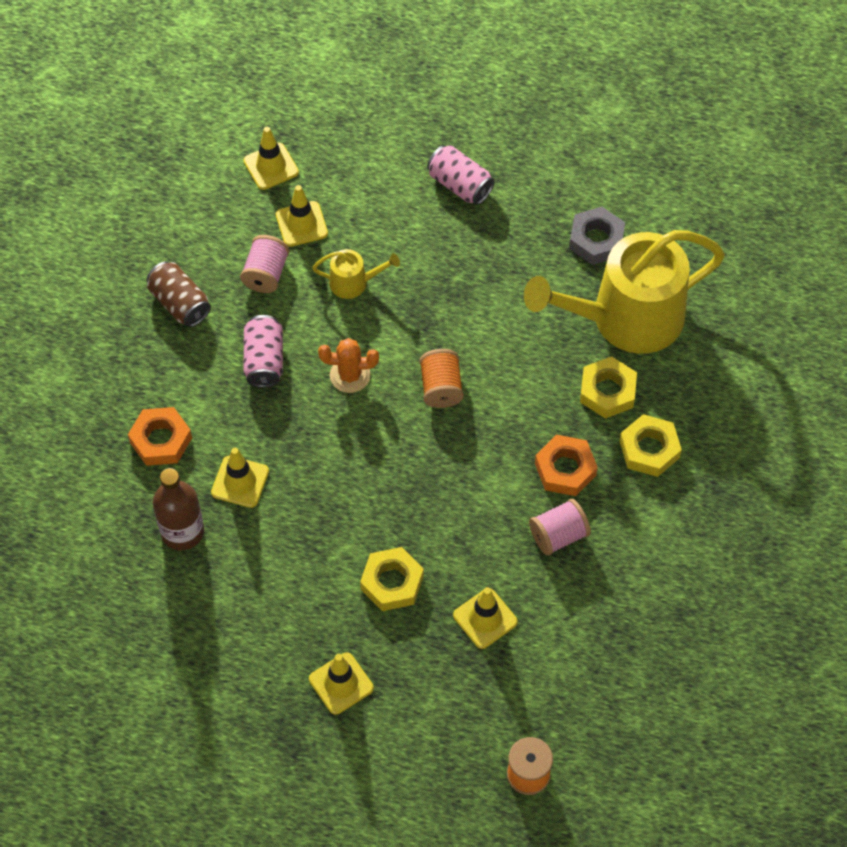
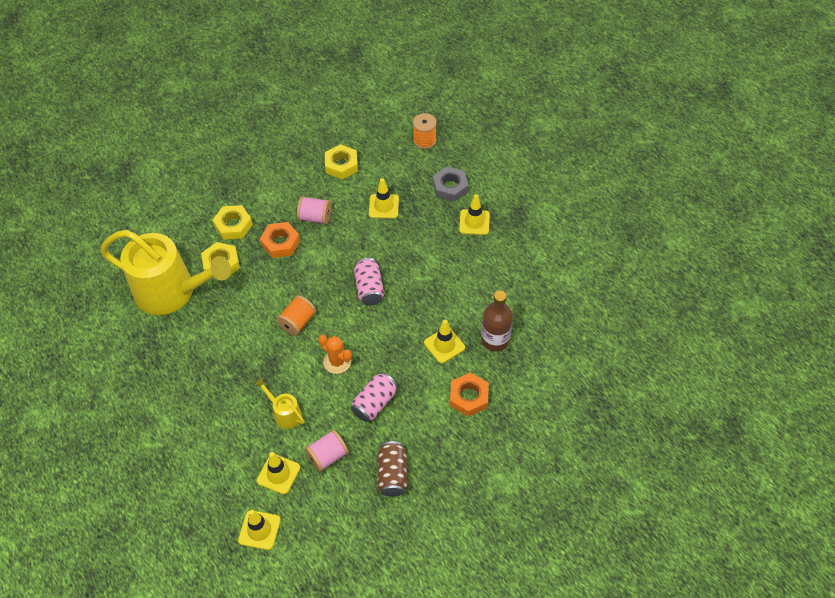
camera: 140 degrees left, 5 degrees down
(392, 582) = (411, 248): yellow nut -> yellow nut (341, 165)
(460, 185) = (168, 431): pink can -> pink can (369, 288)
(596, 240) = (137, 343): grey nut -> grey nut (450, 187)

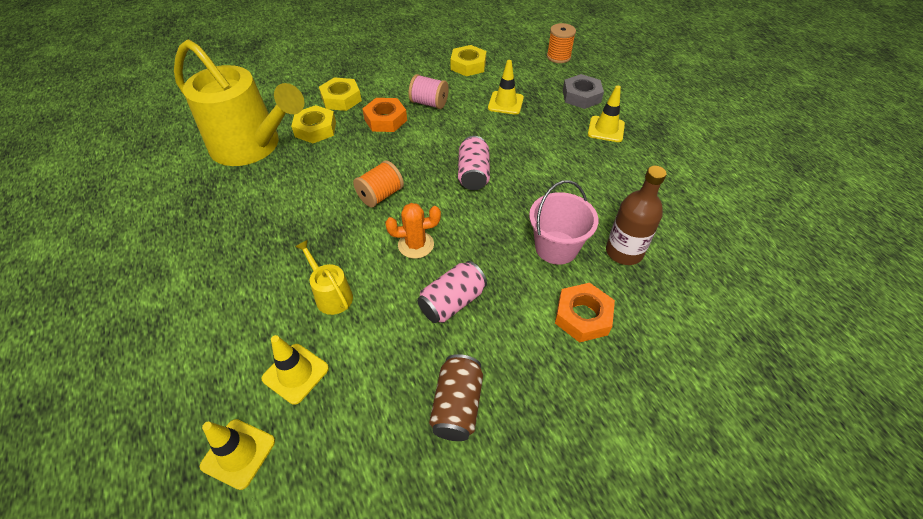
camera: 10 degrees right, 5 degrees down
(328, 456) = (371, 361): pink spool -> none
(337, 361) = (416, 245): orange cactus -> orange cactus turned 60 degrees counterclockwise
(444, 345) = (556, 247): yellow traffic cone -> pink bucket

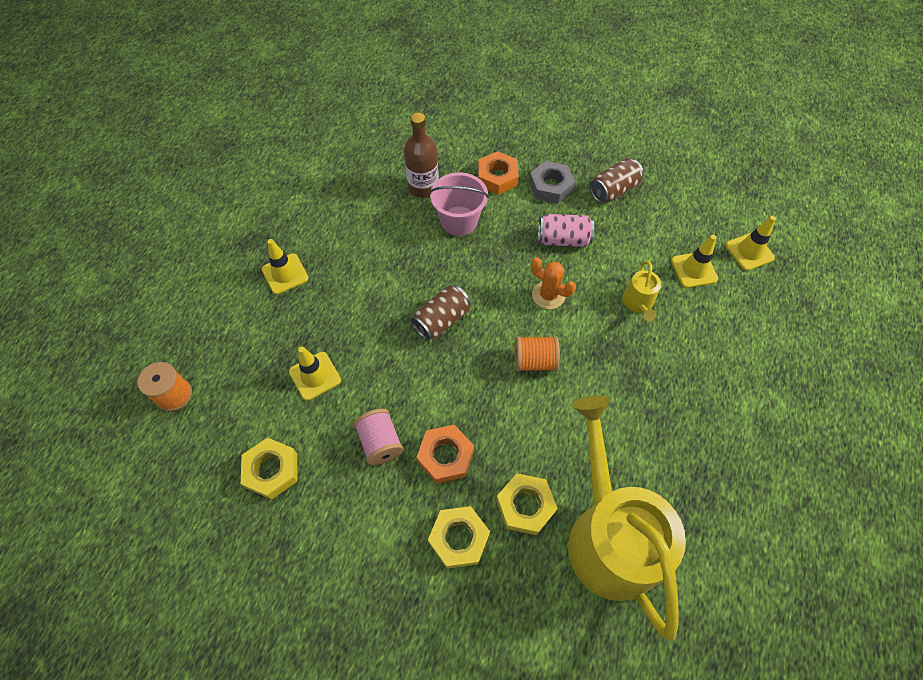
camera: 135 degrees left, 10 degrees up
(473, 174) = (441, 320): pink can -> brown can
(581, 96) = (243, 323): grey nut -> grey nut (550, 186)

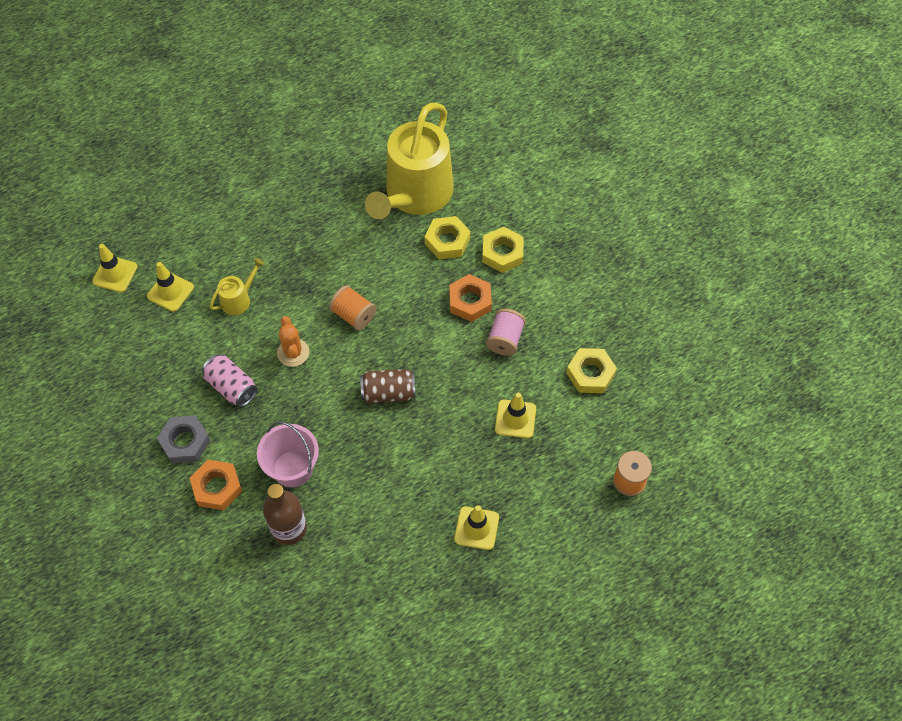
camera: 140 degrees left, 0 degrees up
(613, 190) = (142, 398): brown can -> none

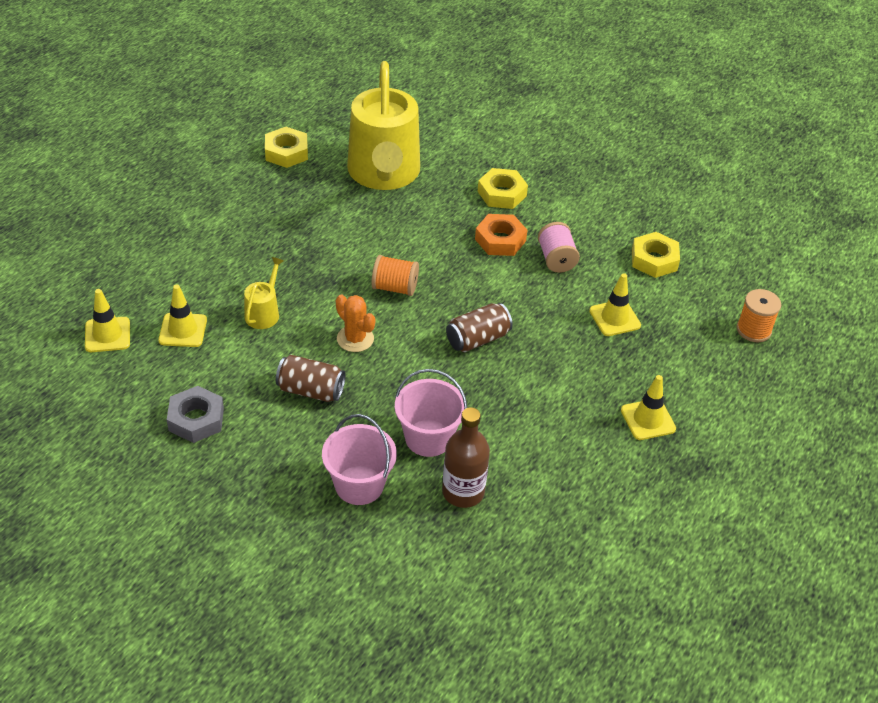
camera: 30 degrees left, 15 degrees down
(185, 442) = (294, 457): grey nut -> grey nut (196, 419)
(217, 487) = (359, 485): orange nut -> pink bucket
(231, 387) = (311, 390): pink can -> brown can
(447, 241) = (442, 200): yellow nut -> yellow nut (286, 152)

